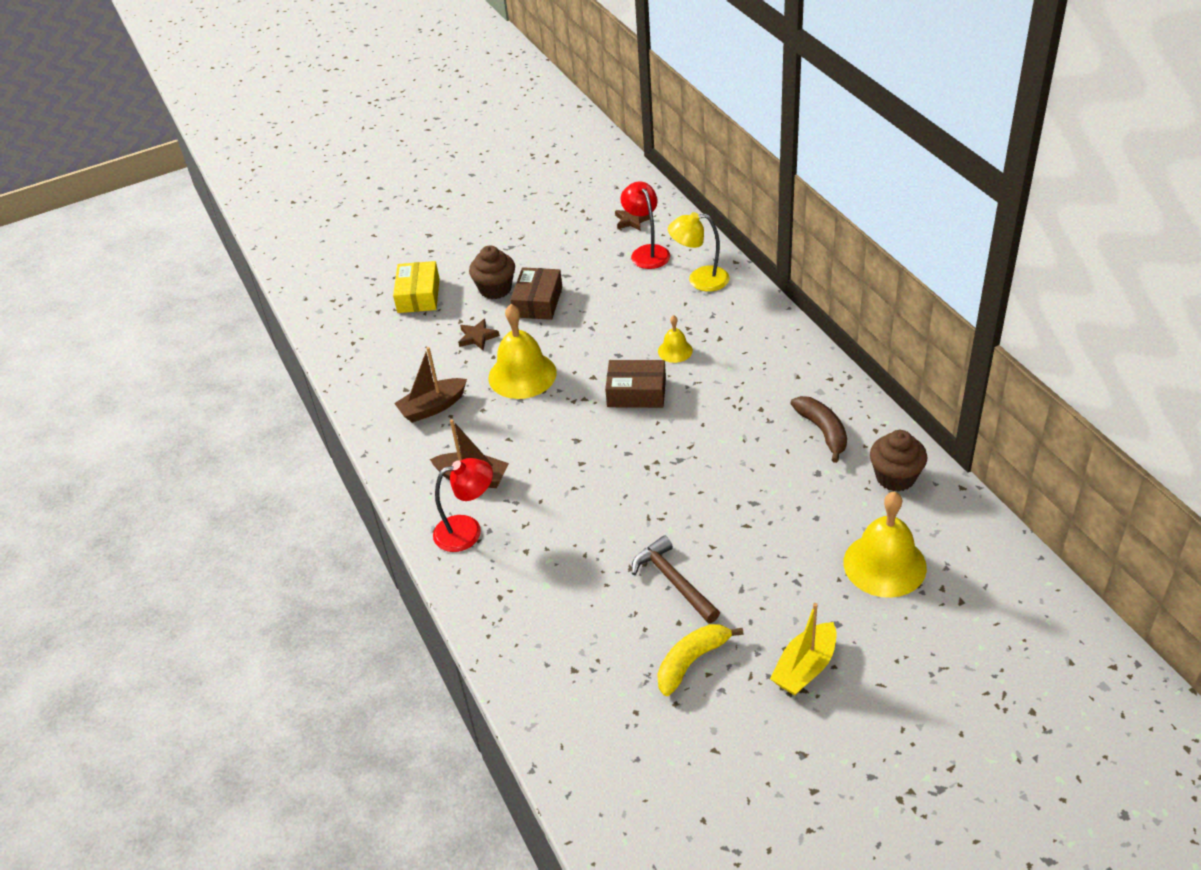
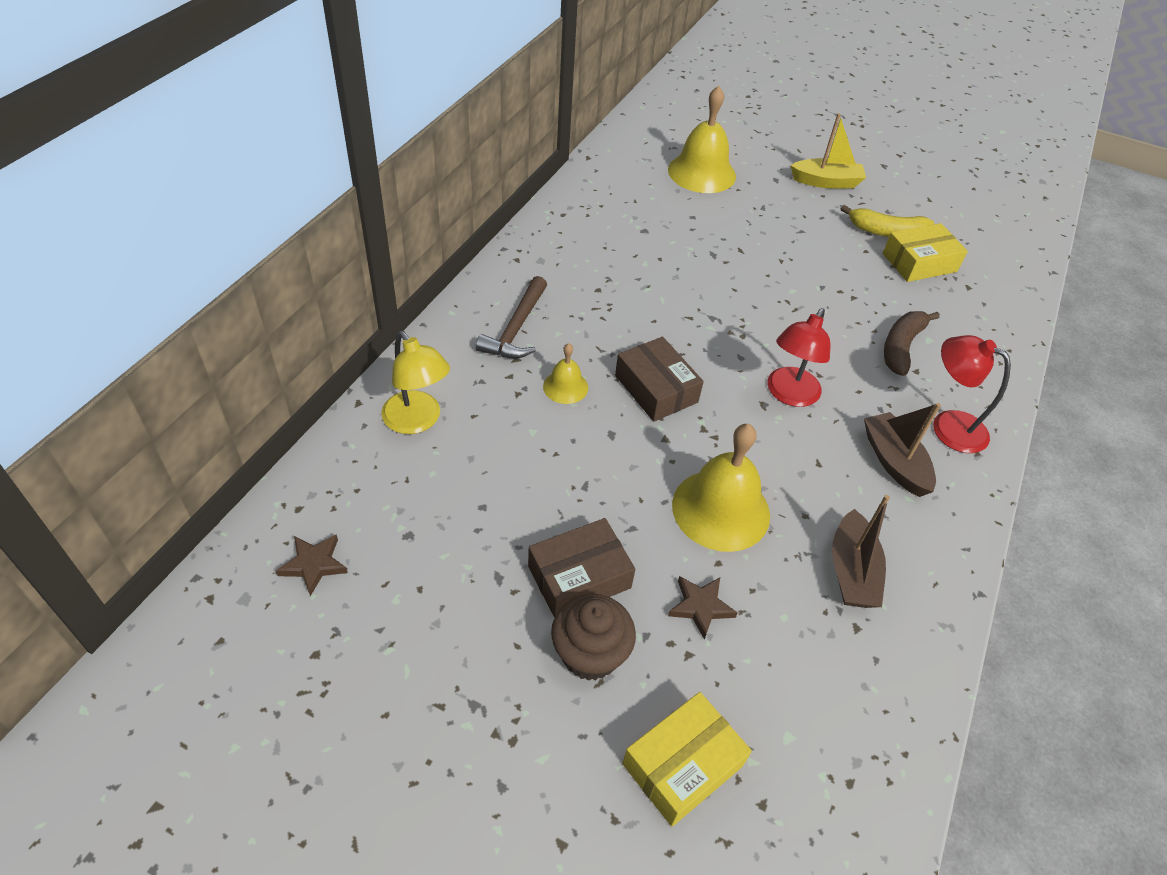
camera: 135 degrees left, 5 degrees up
(433, 407) = (851, 571): brown boat -> brown boat turned 75 degrees clockwise
(632, 654) = (919, 262): none -> yellow box
(647, 252) = (388, 505): red lamp -> red lamp (789, 395)
(673, 581) = (836, 268): brown hammer -> brown hammer (516, 329)
(822, 431) = (592, 242): brown banana -> brown banana (901, 347)
(895, 477) = (609, 190): brown cupcake -> none

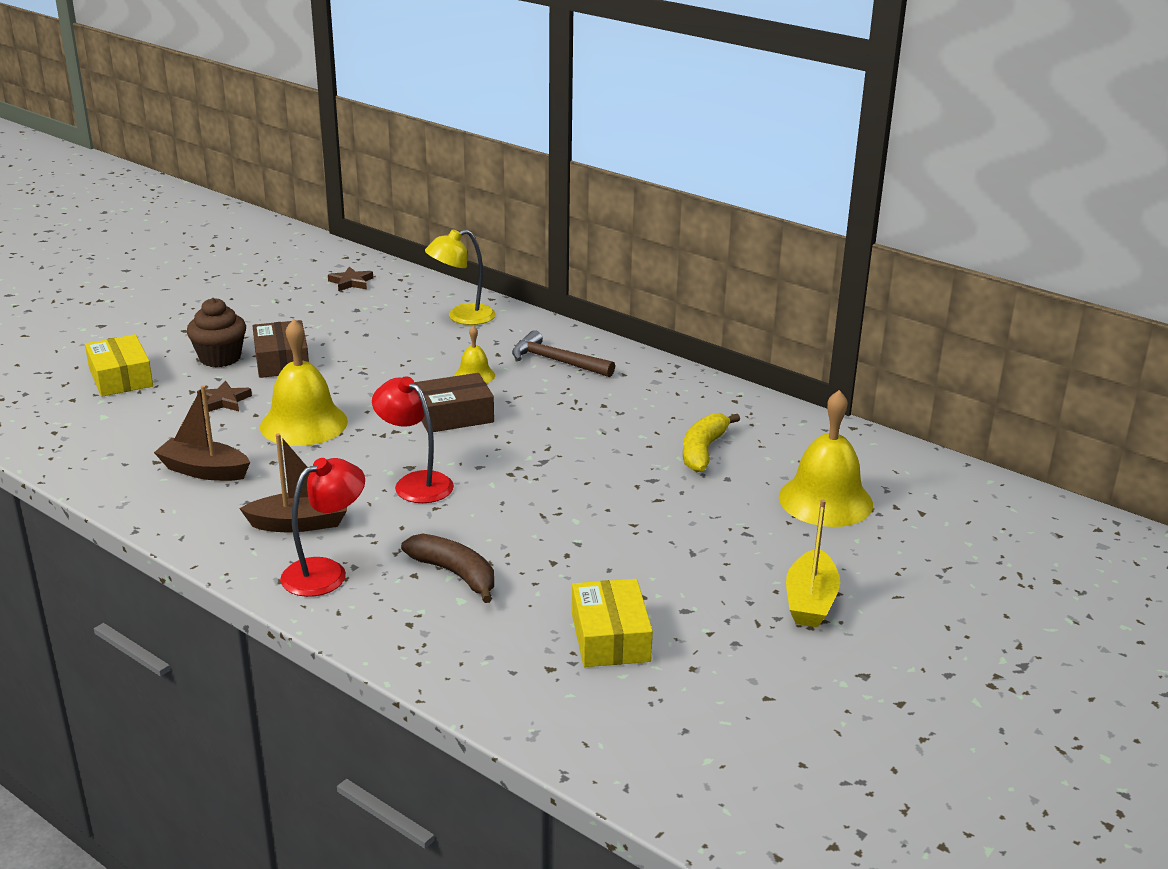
camera: 105 degrees right, 20 degrees down
(887, 232) = (683, 627): yellow banana -> yellow banana (703, 451)

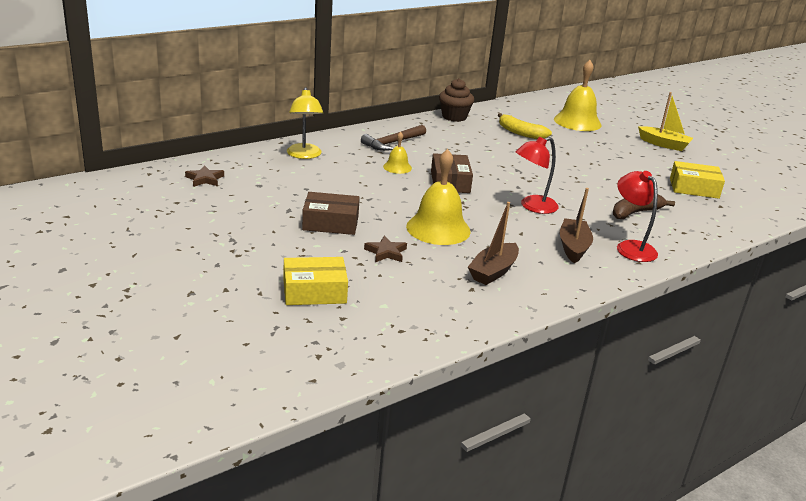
camera: 75 degrees left, 0 degrees up
(220, 358) = (307, 245): brown cupcake -> brown cupcake (454, 117)

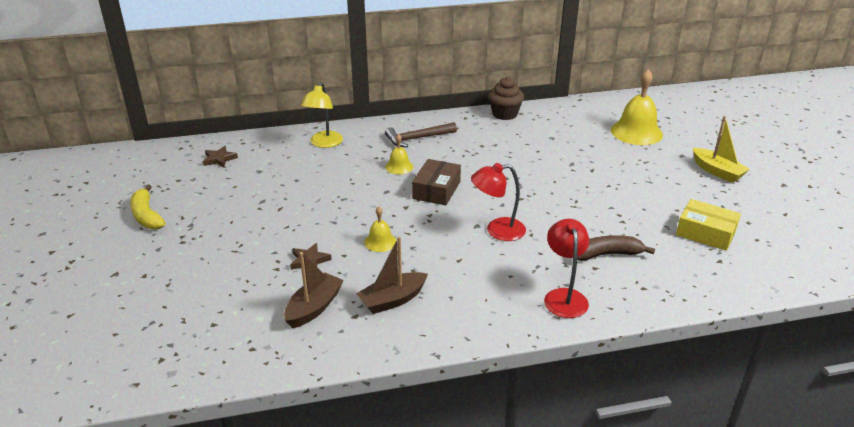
camera: 25 degrees right, 5 degrees up
(314, 291) = (212, 291): yellow box -> none
(330, 223) = (287, 220): brown box -> none
(438, 228) = (380, 242): yellow bell -> yellow bell, size x0.51
(520, 133) = (559, 140): yellow banana -> yellow banana (147, 216)
(573, 247) = (499, 286): brown boat -> brown boat (314, 308)

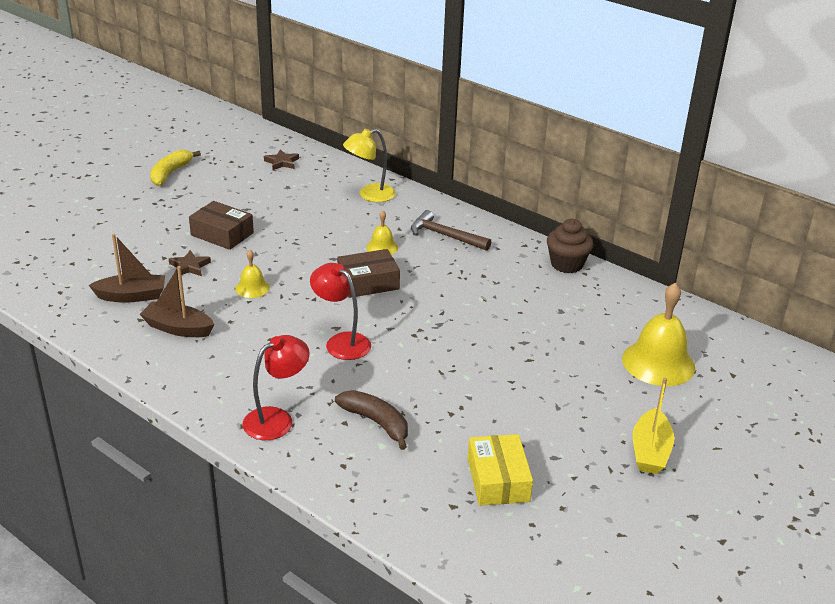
camera: 50 degrees right, 0 degrees up
(283, 226) = (222, 234): none -> brown box

